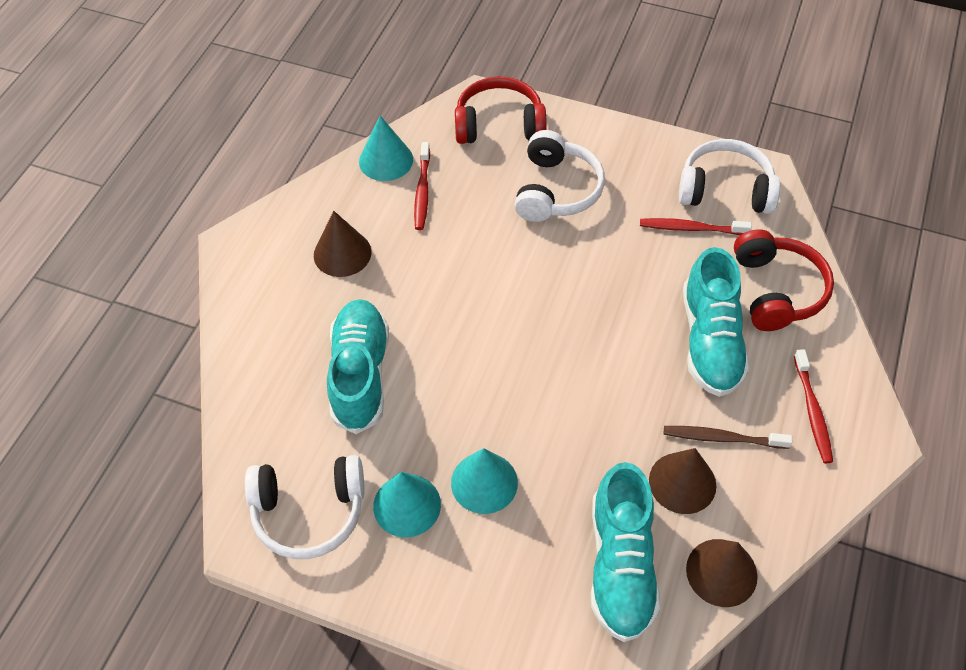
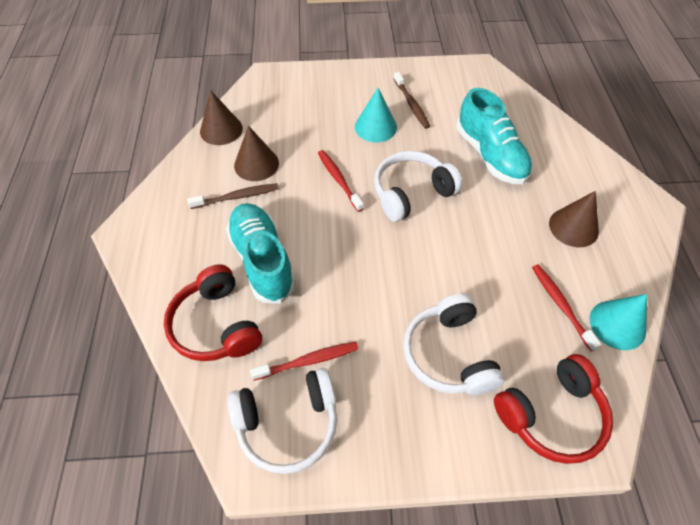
camera: 155 degrees right, 0 degrees up
(309, 512) = (460, 86): white headphones -> white headphones (411, 193)
(407, 505) = (411, 104): turquoise cone -> brown toothbrush
(621, 564) = (279, 116): turquoise shoe -> none
(812, 411) = (175, 235): red toothbrush -> red toothbrush (339, 180)

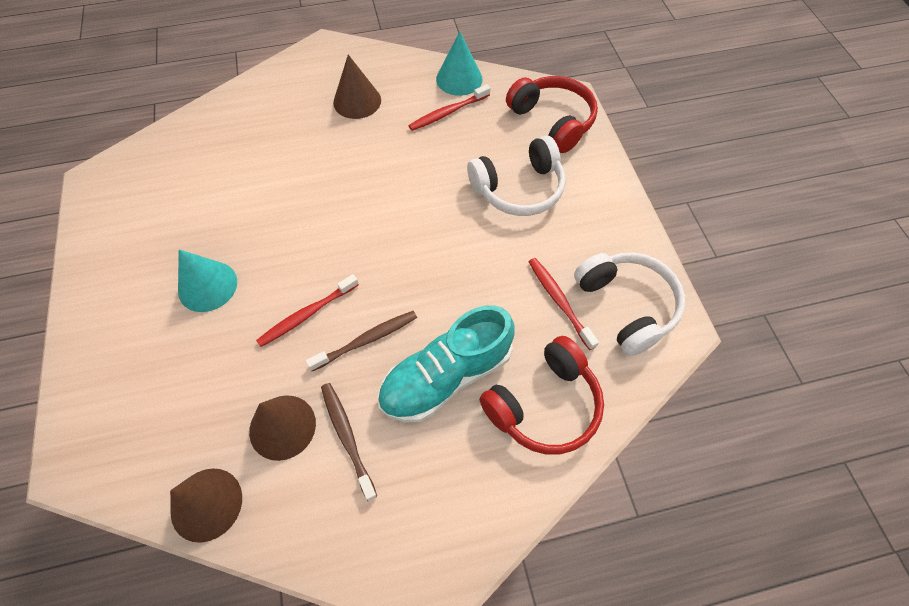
camera: 100 degrees left, 5 degrees up
(411, 104) = (163, 249): brown toothbrush -> brown toothbrush (366, 340)
(411, 193) = (323, 235): white headphones -> none
(490, 155) = (259, 165): turquoise shoe -> none

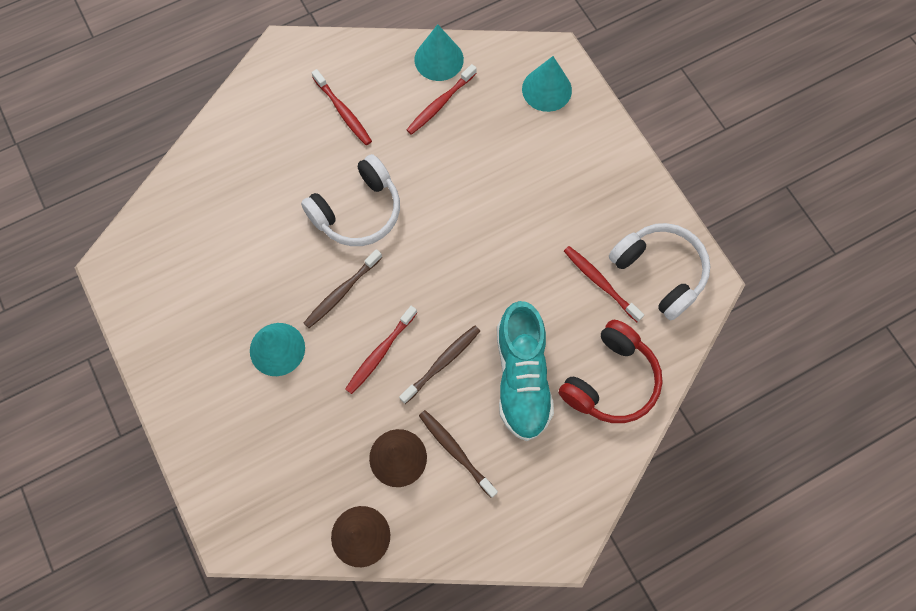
camera: 15 degrees left, 10 degrees up
(293, 249) = (342, 292): none -> brown toothbrush
(357, 101) = (343, 111): brown cone -> red toothbrush
(446, 376) = (522, 377): turquoise shoe -> turquoise shoe turned 45 degrees counterclockwise
(519, 189) = (534, 175): white headphones -> white headphones (358, 211)
(552, 121) = (546, 89): red headphones -> turquoise cone

